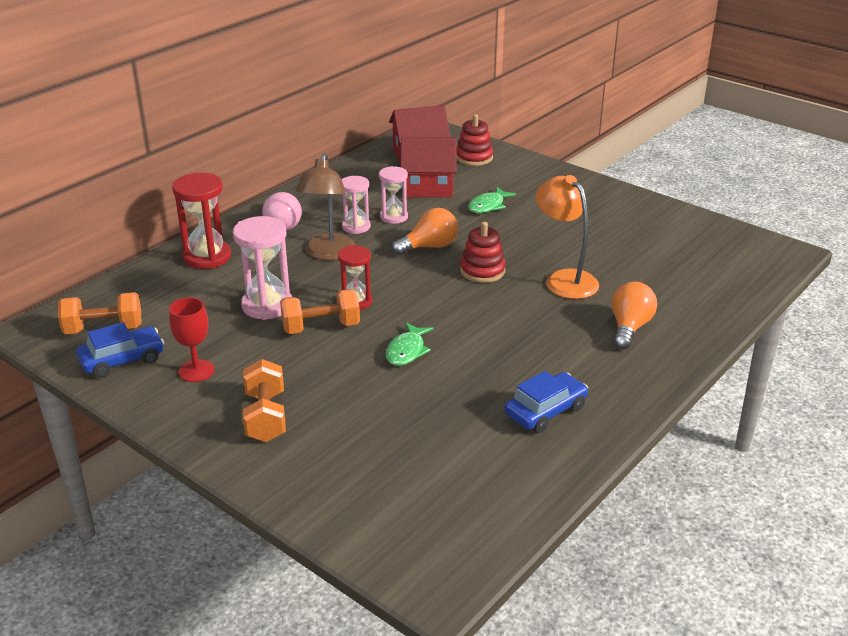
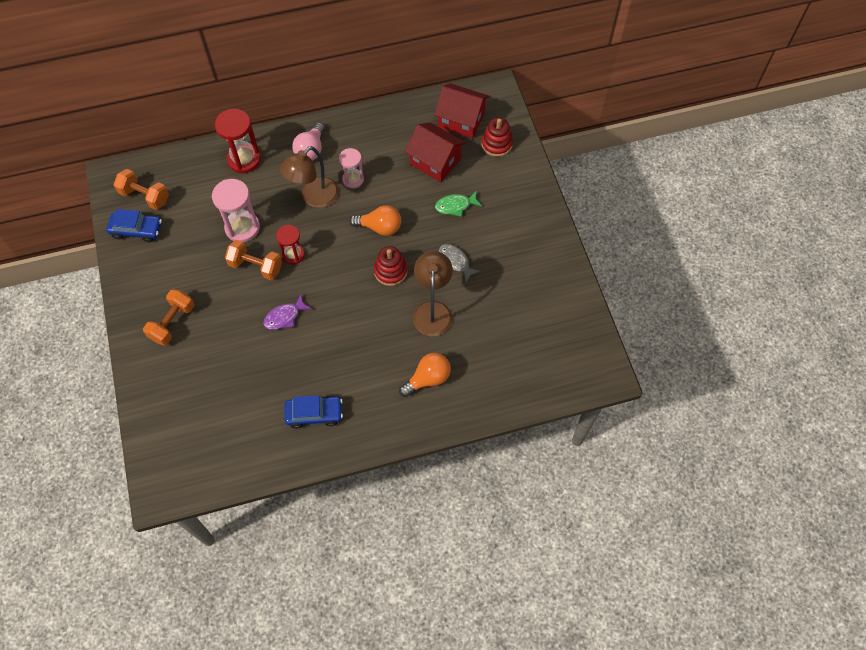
camera: 35 degrees right, 30 degrees up
(196, 371) = (166, 263): red goblet -> none
(394, 217) = (384, 182): pink hourglass -> none
(407, 351) = (284, 316): green fish -> purple fish
(540, 239) = (455, 262): none -> grey fish
(564, 279) = (433, 310): orange lamp -> brown lamp

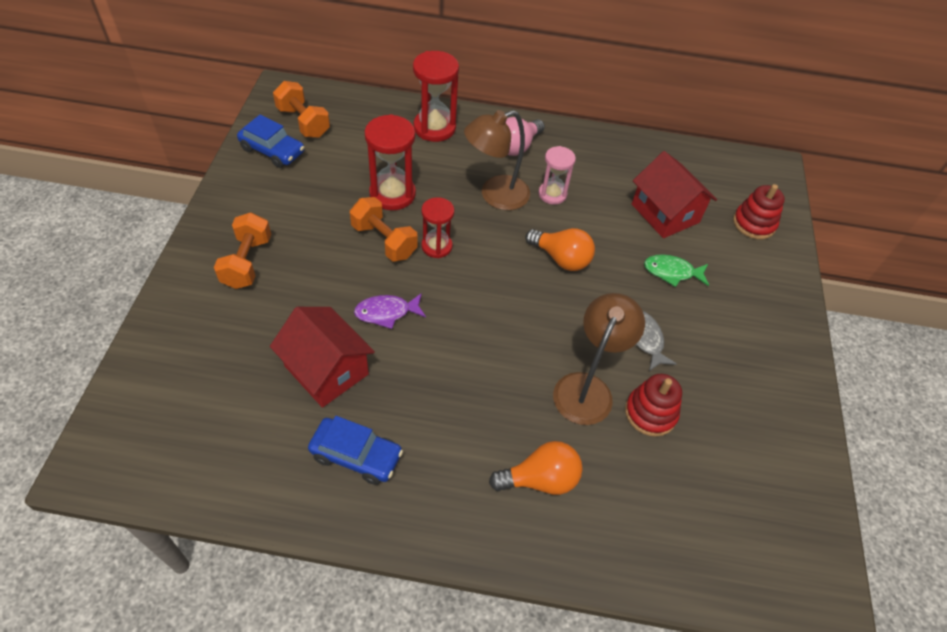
camera: 20 degrees right, 10 degrees down
(172, 323) = (247, 262): orange dumbbell -> orange dumbbell turned 45 degrees counterclockwise
(242, 228) = (392, 194): pink hourglass -> red hourglass
(390, 271) = (551, 315): red stacking toy -> red stacking toy (650, 413)
(461, 120) = (716, 182): red house -> red house (326, 370)

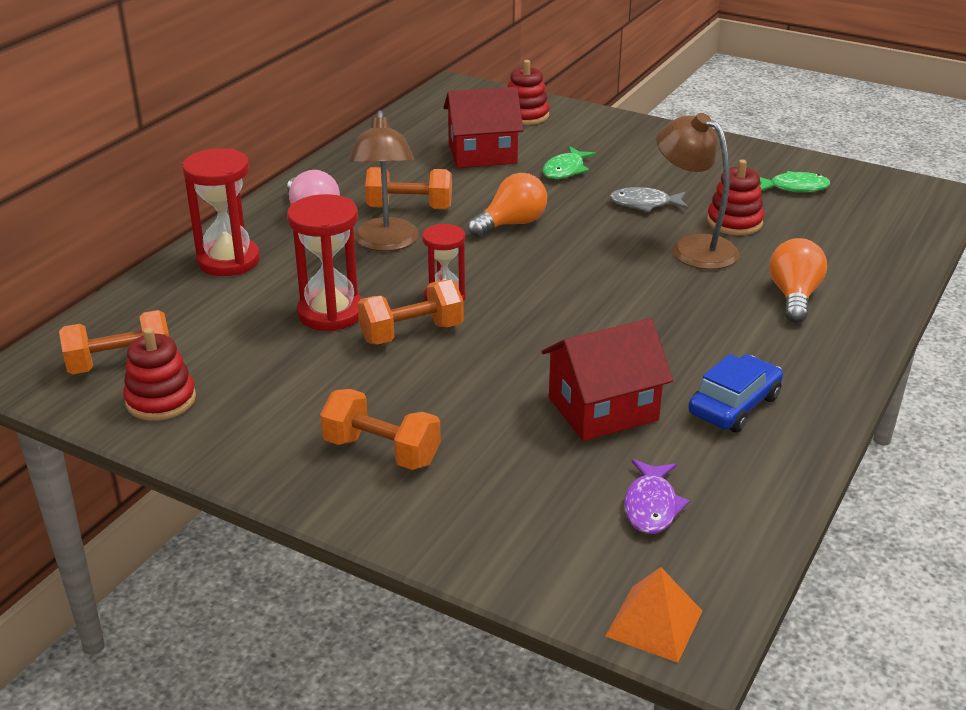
camera: 65 degrees left, 20 degrees down
(100, 444) = (654, 623): none -> orange pyramid
(272, 150) = (161, 400): blue car -> red stacking toy
(386, 312) = (533, 351): purple fish -> purple fish (651, 506)
(552, 194) = (409, 208): pink hourglass -> orange dumbbell
(750, 454) = (794, 188): none -> green fish

